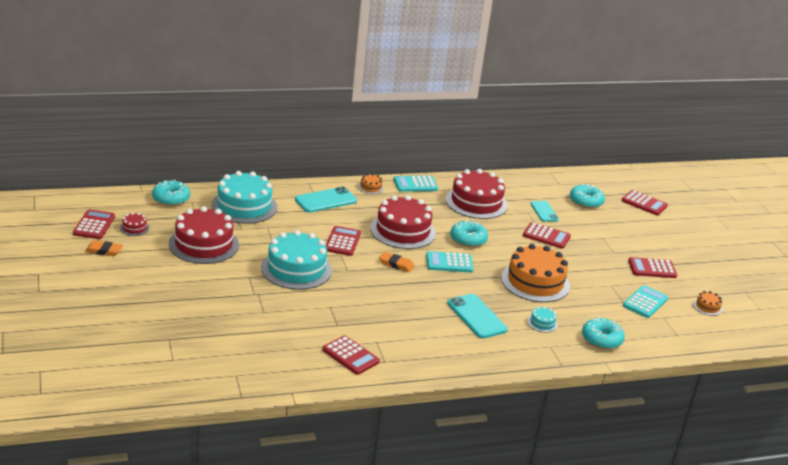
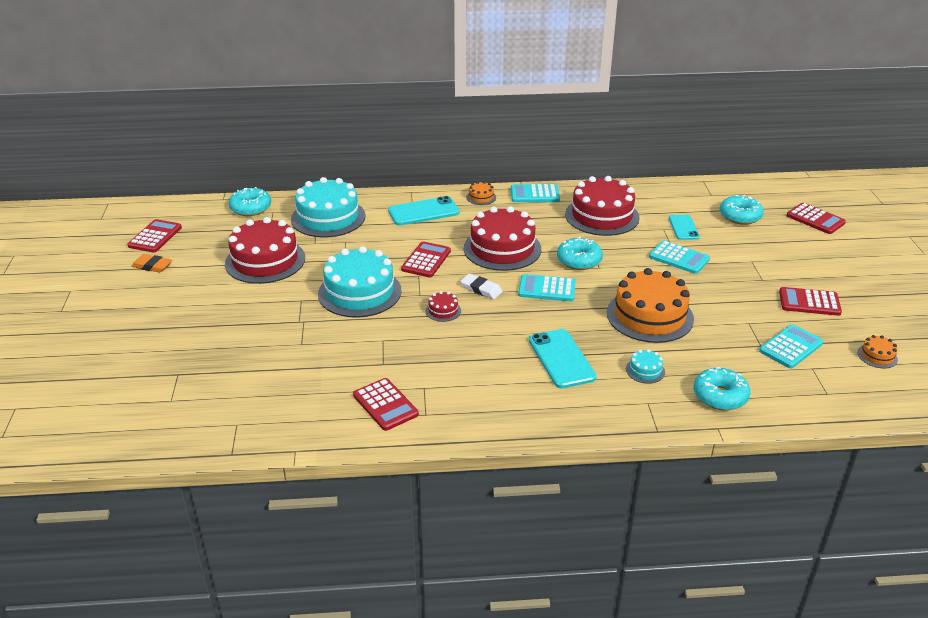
camera: 15 degrees right, 5 degrees up
(134, 228) = (197, 240): red cake -> red cake (443, 310)
(396, 264) = (481, 289): orange eraser -> white eraser
(546, 236) = (679, 258): red calculator -> turquoise calculator

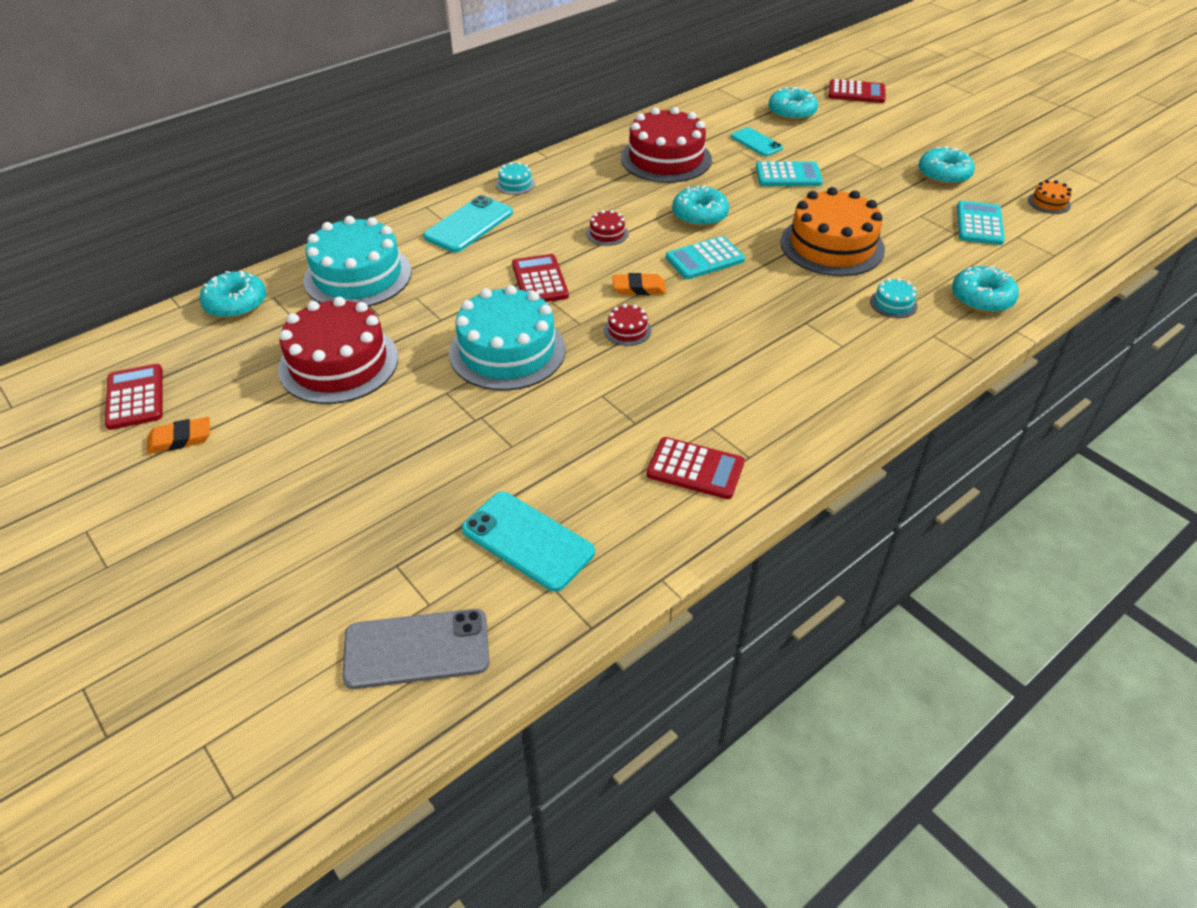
camera: 35 degrees left, 10 degrees up
(142, 417) = (416, 649): none -> grey phone
(481, 197) = (515, 184): orange cake -> turquoise cake
(481, 289) = (639, 288): white eraser -> orange eraser
(502, 248) = (607, 233): red cake -> red cake, size x0.42
(534, 194) = (570, 160): turquoise calculator -> none
(561, 359) = (807, 328): turquoise phone -> turquoise phone (528, 541)
(809, 302) = (943, 175): red calculator -> turquoise donut

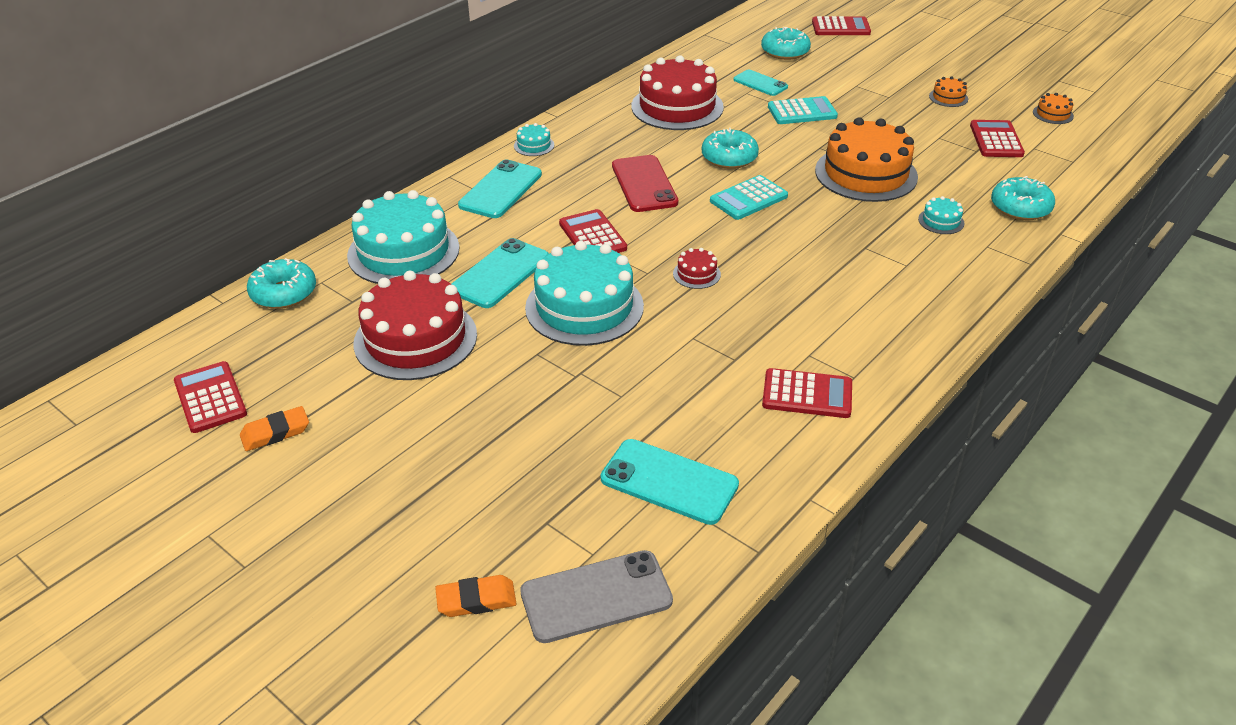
camera: 10 degrees left, 5 degrees down
(439, 308) = (500, 274): none -> turquoise phone
(607, 233) = (644, 184): red cake -> red phone
(639, 288) = (694, 233): orange eraser -> orange eraser (476, 600)
(943, 175) = (948, 97): turquoise donut -> orange cake
(979, 224) = (996, 140): turquoise calculator -> red calculator

